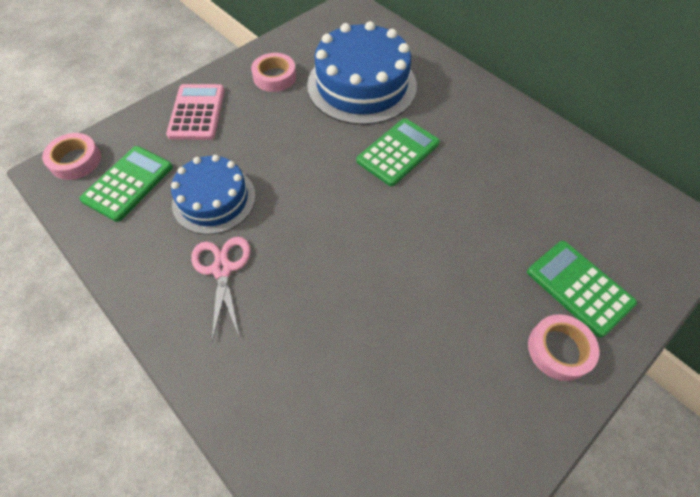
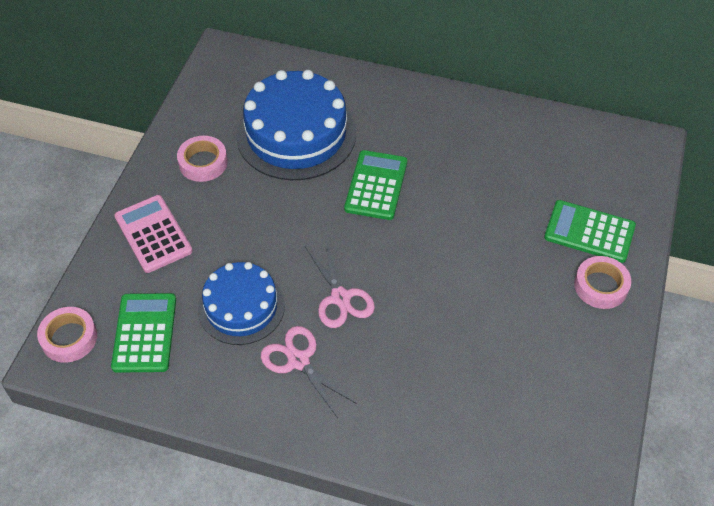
camera: 30 degrees left, 5 degrees down
(298, 232) = (340, 298): none -> pink scissors

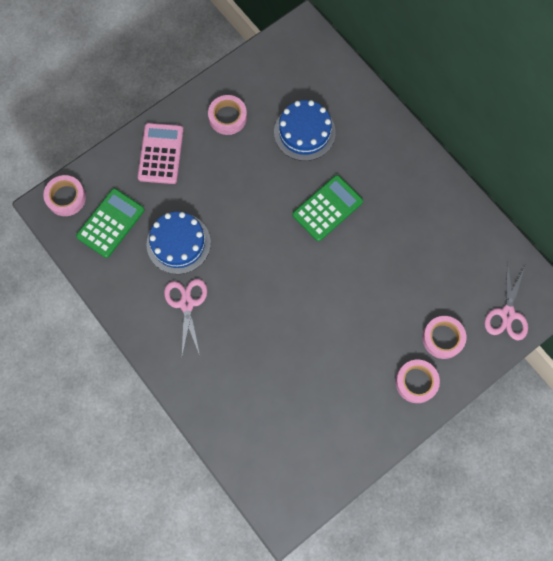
camera: 35 degrees right, 20 degrees up
(296, 134) = (304, 132): blue cake -> blue cake, size x0.64
(340, 298) = (243, 277): pink scissors -> pink scissors (507, 314)
(589, 232) = (443, 338): green calculator -> pink tape

